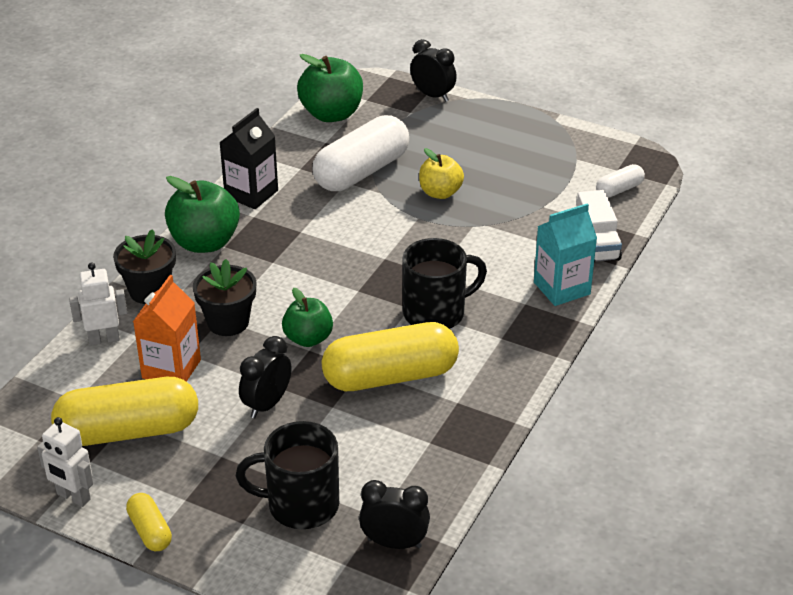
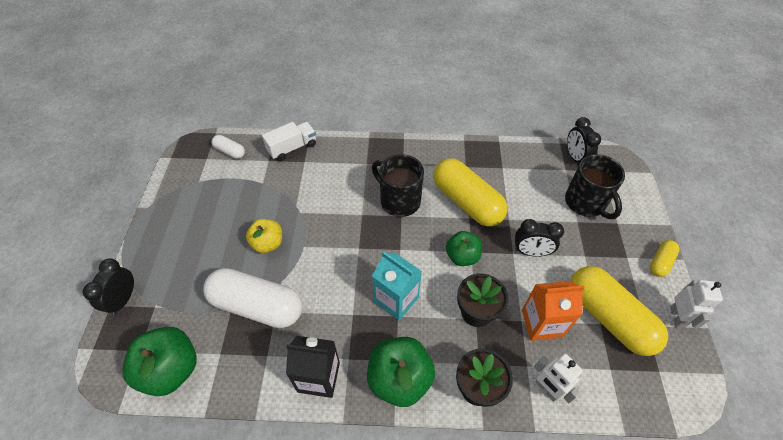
camera: 115 degrees left, 15 degrees up
(561, 288) = (344, 151): turquoise carton -> turquoise carton (396, 299)

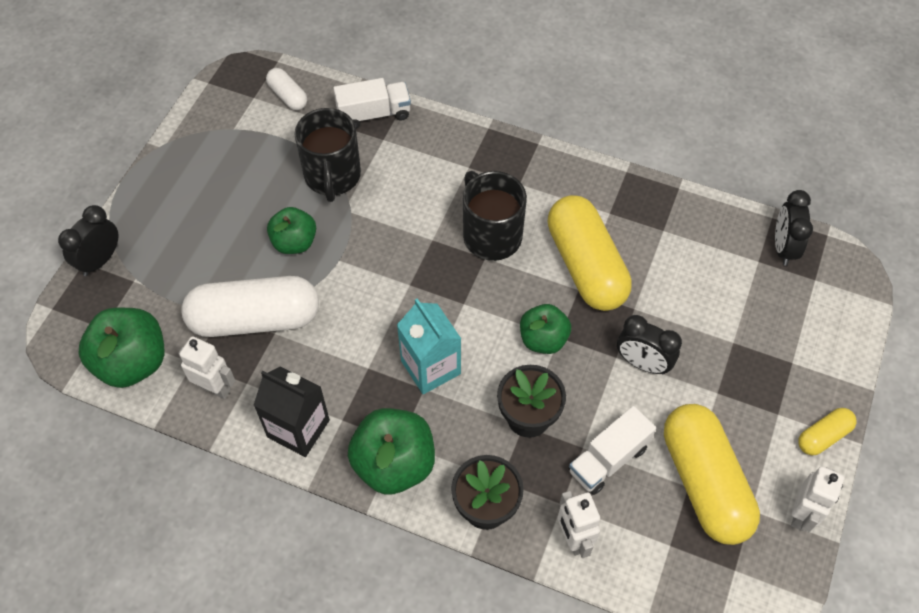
camera: 20 degrees right, 5 degrees up
(244, 367) = (215, 388): none -> white robot
(257, 305) = (255, 319): white capsule -> white capsule turned 45 degrees counterclockwise
(268, 243) = (294, 242): yellow apple -> green apple
(541, 323) = (608, 459): orange carton -> white truck
(585, 203) = (760, 320): black mug -> black mug (332, 176)

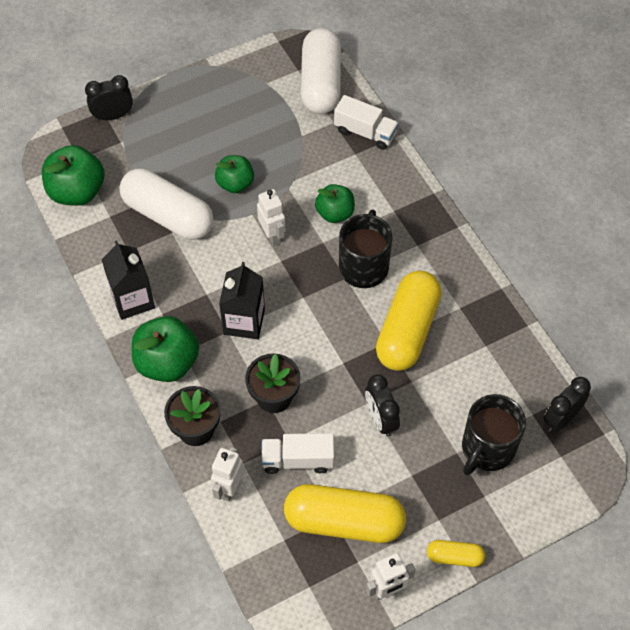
camera: 40 degrees right, 0 degrees up
(215, 388) = (108, 240): white robot -> white robot (272, 236)
(288, 96) = (320, 83): white capsule -> white capsule, size x2.12
(332, 176) = (298, 157): black mug -> black mug (487, 449)
(430, 367) = (244, 321): turquoise carton -> black carton
(543, 339) = (331, 357): green apple -> green apple (335, 213)
(704, 482) = (344, 521): yellow capsule -> yellow capsule turned 75 degrees clockwise

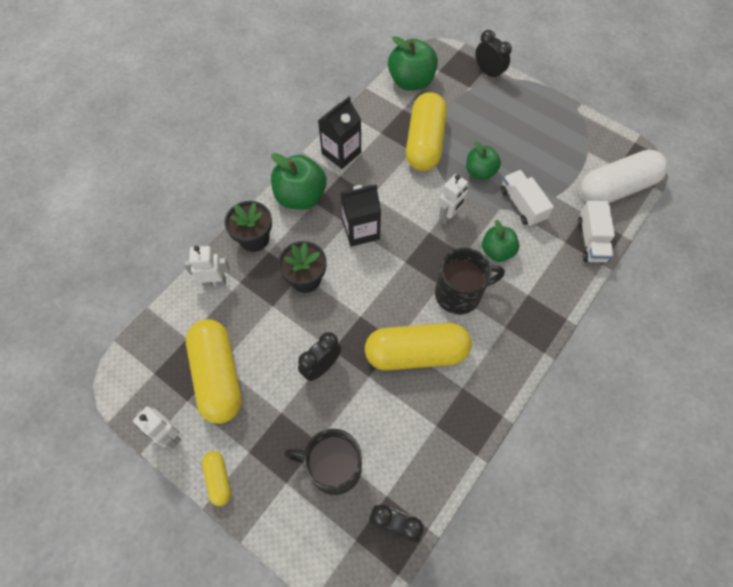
camera: 65 degrees right, 5 degrees up
(168, 215) = (425, 142): white capsule -> yellow capsule
(298, 460) = (258, 319): white truck -> white truck (522, 205)

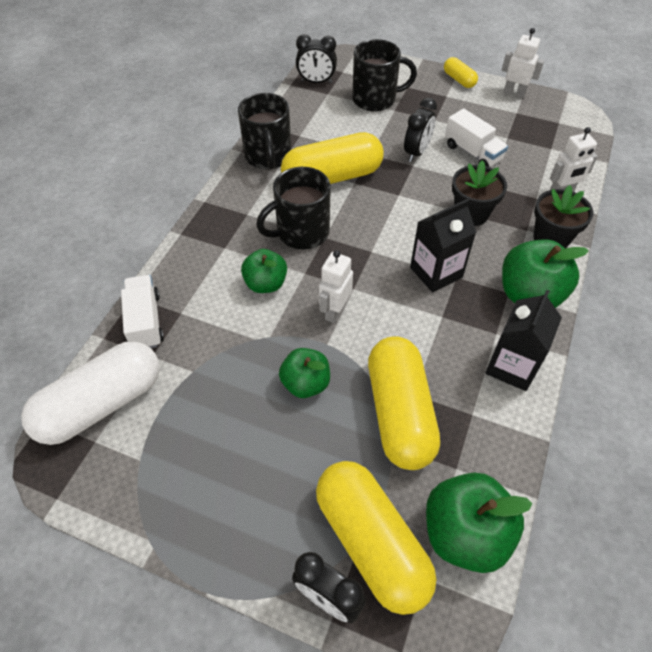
camera: 165 degrees right, 10 degrees down
(218, 376) = (503, 130): yellow capsule -> yellow capsule (371, 542)
(475, 398) = (268, 157): none -> black mug
(522, 205) = (239, 348): white truck -> white truck (472, 152)

